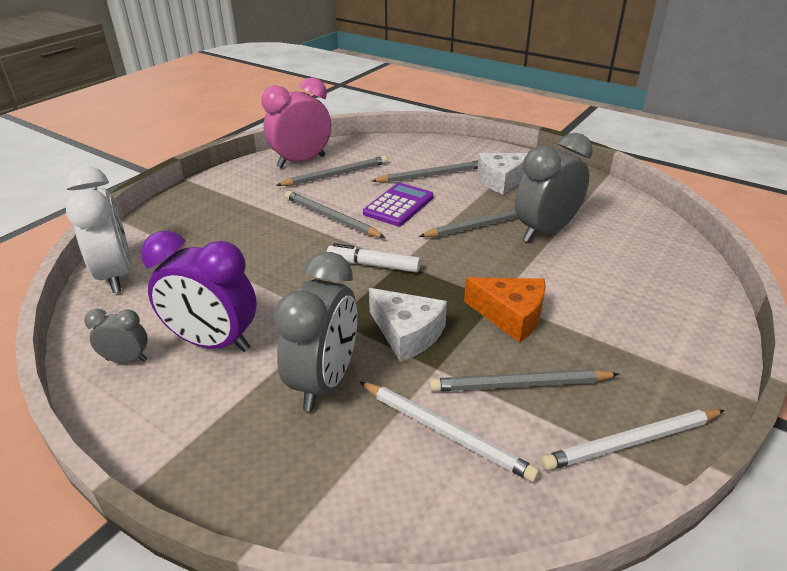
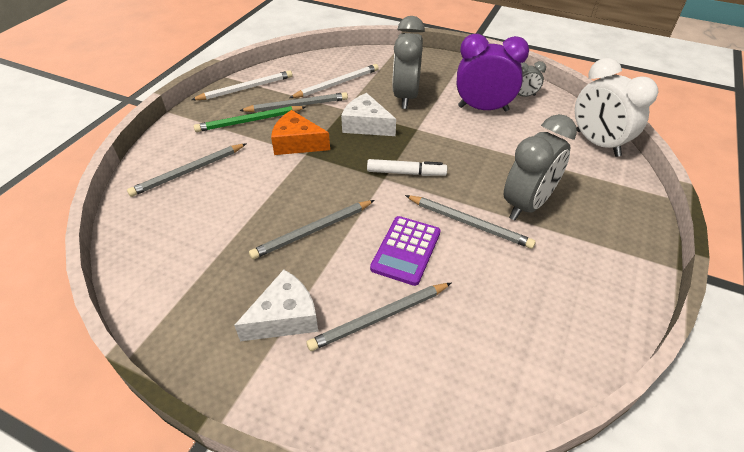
camera: 170 degrees right, 10 degrees up
(301, 161) = (569, 329): pink clock -> none
(336, 174) = (504, 302): grey pencil -> grey pencil (188, 172)
(445, 432) = (337, 84): white pencil -> white pencil turned 120 degrees clockwise
(545, 231) = (251, 228): grey clock -> grey clock (526, 204)
(594, 361) = (249, 121): none -> green pencil

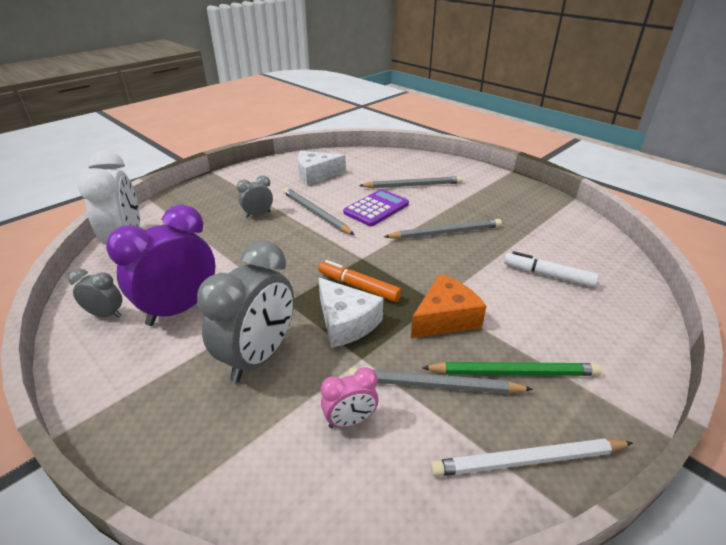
camera: 160 degrees left, 10 degrees down
(188, 172) = (582, 311): grey pencil -> none
(285, 317) = (474, 195): white cheese -> white cheese (316, 175)
(297, 143) = (445, 318): orange cheese -> orange cheese turned 75 degrees counterclockwise
(337, 84) = (350, 421): white pencil -> pink clock
(372, 151) = (358, 286): none -> orange marker
(406, 173) = (337, 257): white marker -> white marker (548, 275)
(483, 108) = (180, 309): purple clock -> purple clock turned 105 degrees clockwise
(526, 204) = (258, 214): grey clock -> grey clock, size x0.50

